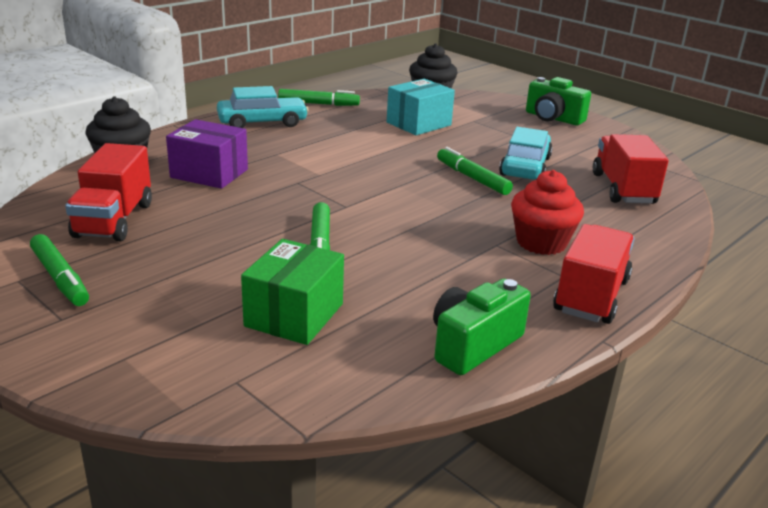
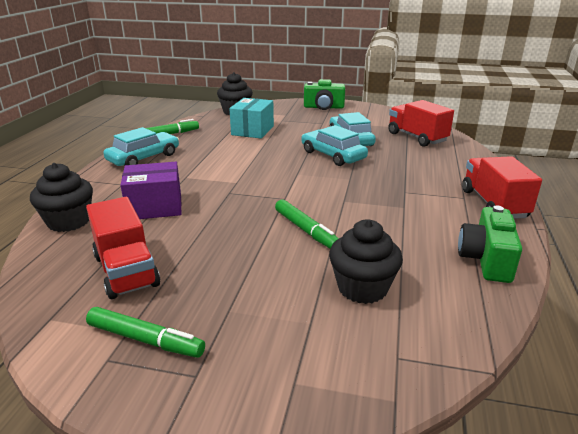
camera: 30 degrees left, 0 degrees up
(294, 315) = (362, 288): green box -> black cupcake
(472, 178) = (333, 155): green marker -> turquoise car
(541, 242) = (425, 182): red cupcake -> none

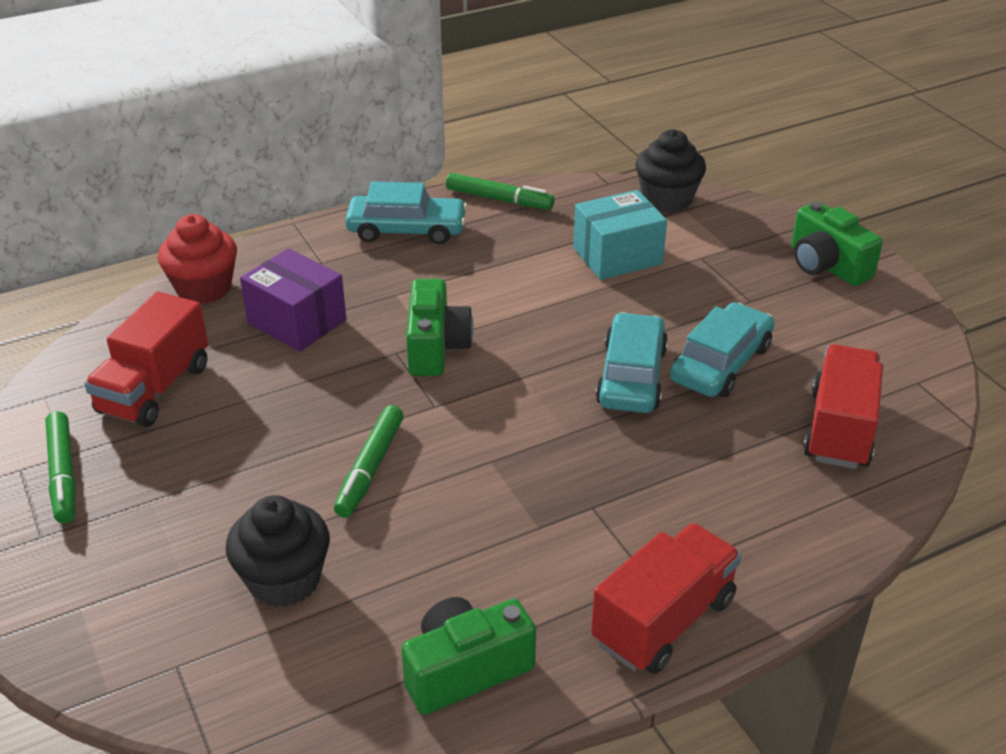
camera: 50 degrees right, 10 degrees up
(69, 221) = (204, 288): black cupcake -> red cupcake
(243, 183) = (436, 347): none -> green camera

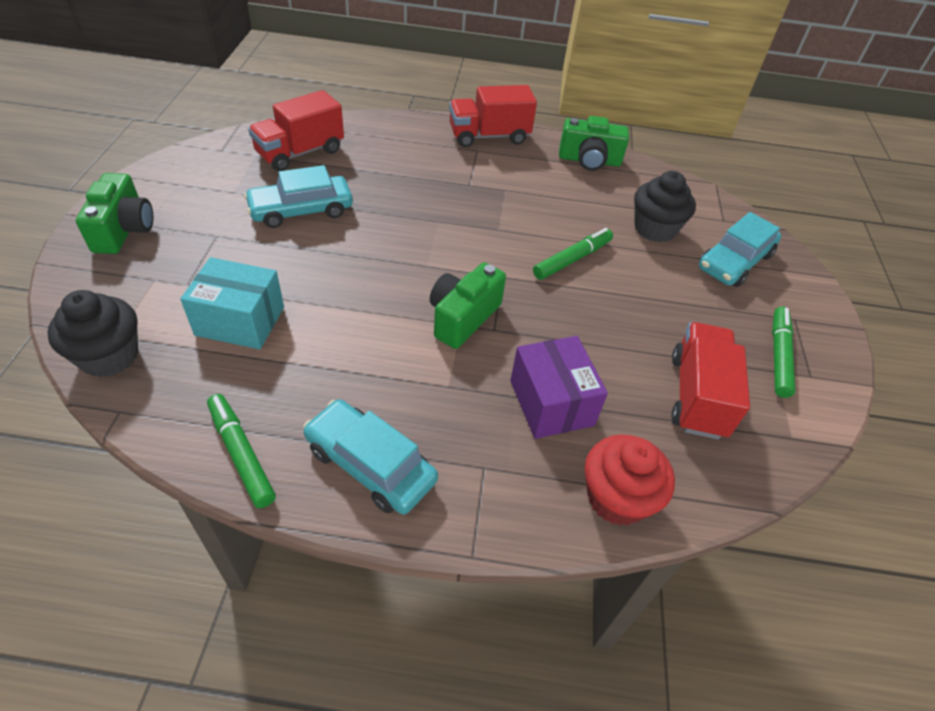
camera: 150 degrees left, 10 degrees up
(155, 389) = (697, 395): red truck -> red truck turned 45 degrees counterclockwise
(631, 376) = (363, 230): turquoise car -> turquoise car (734, 261)

